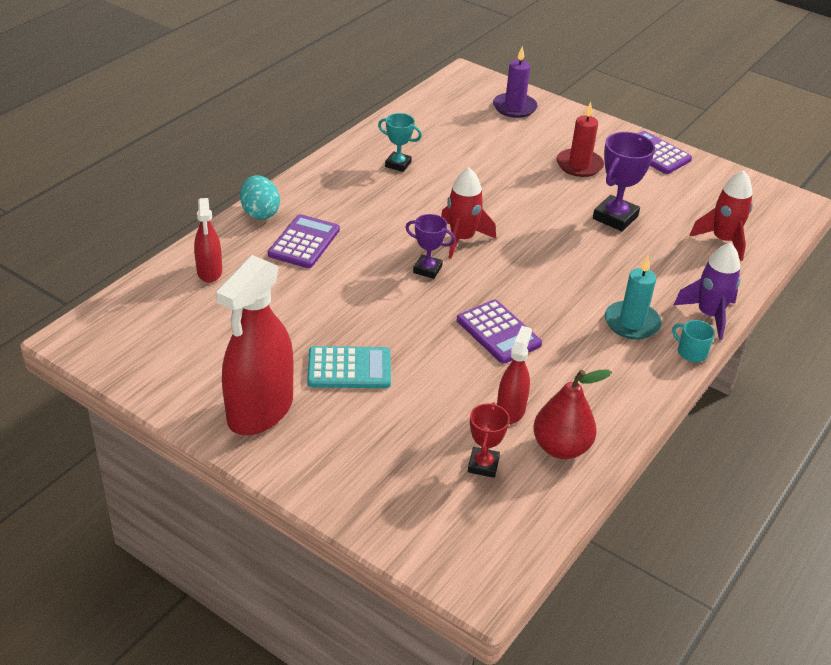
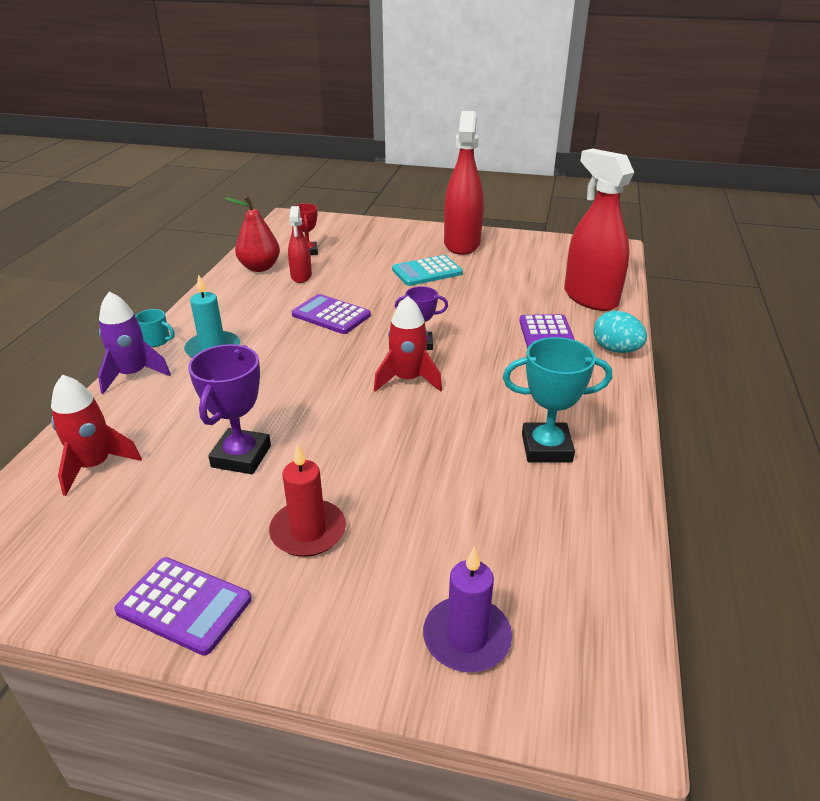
camera: 160 degrees right, 5 degrees down
(209, 271) = (590, 298): red spray bottle -> red spray bottle, size x1.90
(398, 164) = (546, 448): turquoise trophy -> turquoise trophy, size x1.61

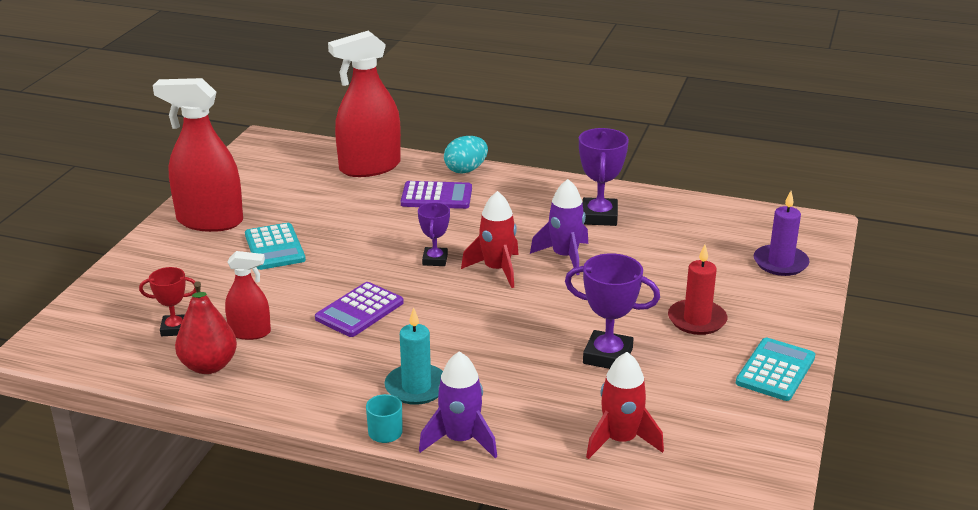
camera: 85 degrees left, 5 degrees down
(184, 605) = (775, 370): purple calculator -> turquoise calculator
(443, 423) = (565, 256): none -> purple rocket
(546, 448) = (599, 216): turquoise trophy -> purple trophy

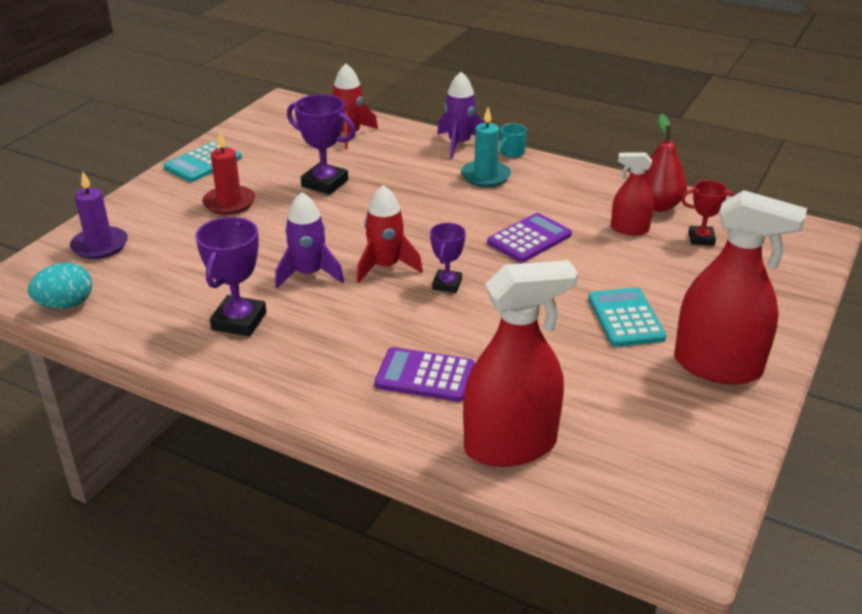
camera: 170 degrees left, 5 degrees up
(466, 170) = (371, 422): turquoise egg -> turquoise egg (66, 305)

